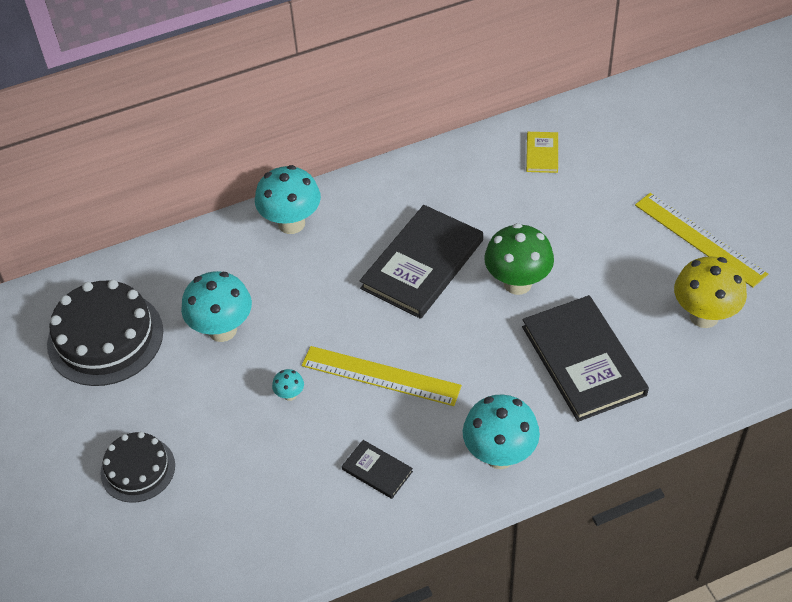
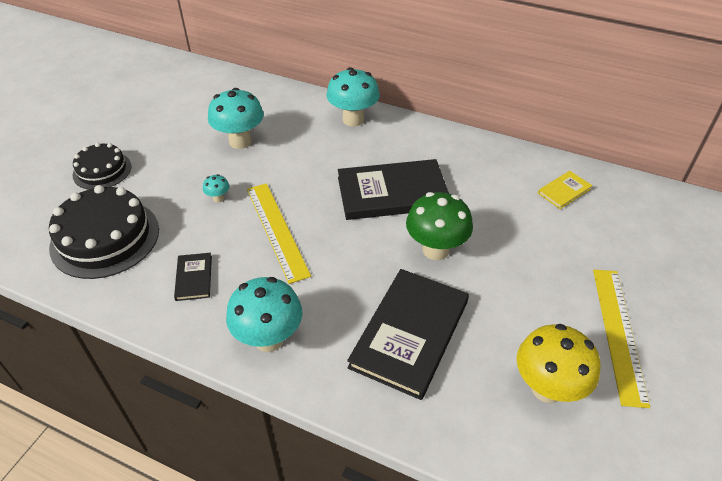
camera: 45 degrees right, 5 degrees down
(105, 338) = (188, 104): black cake -> black cake (105, 238)

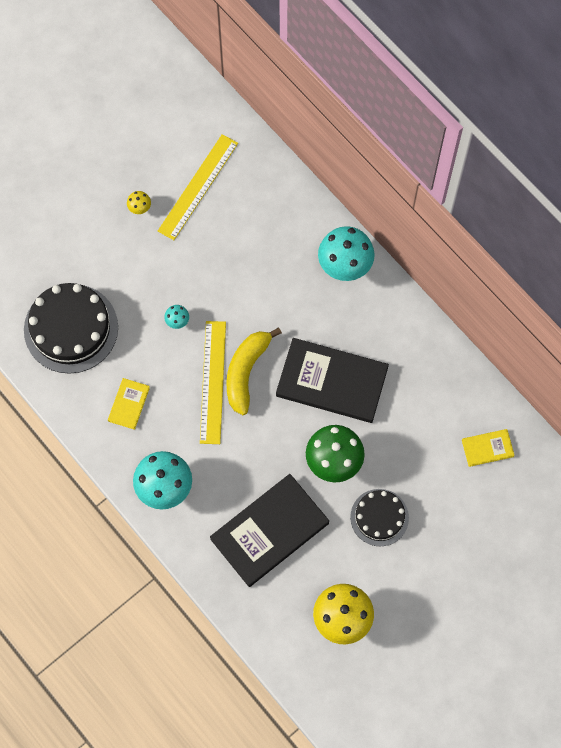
camera: 25 degrees right, 25 degrees up
(102, 170) = (87, 240): black cake -> black cake (379, 517)
(148, 137) = (140, 208): none -> yellow mushroom
(194, 278) = (128, 404): black book -> yellow book
(240, 141) = (223, 252): turquoise mushroom -> none
(306, 212) = (246, 372): none -> yellow banana
(618, 333) = (426, 602): yellow ruler -> yellow ruler (198, 187)

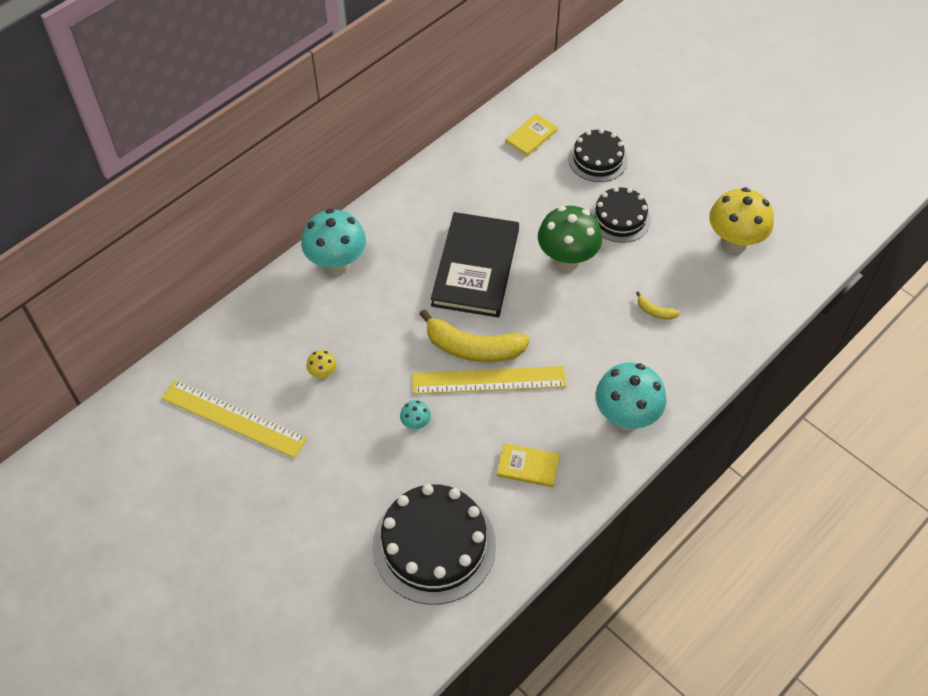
camera: 95 degrees left, 15 degrees down
(140, 208) = (263, 481): yellow mushroom -> yellow mushroom (323, 373)
(270, 531) = (655, 311): black book -> yellow banana
(454, 507) = (597, 159): none -> black cake
(487, 448) = (531, 136): yellow book -> yellow book turned 60 degrees clockwise

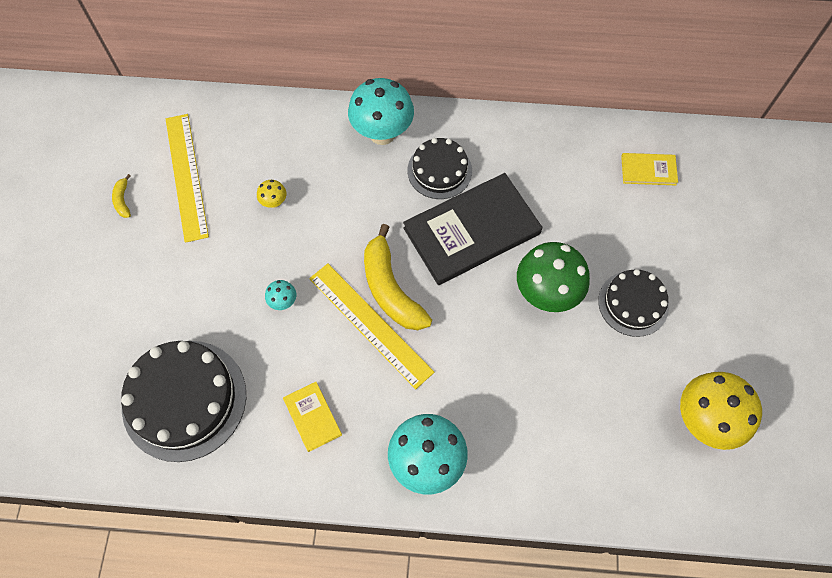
camera: 50 degrees right, 10 degrees up
(597, 159) = (679, 238): black cake -> black cake (439, 170)
(655, 311) = (560, 406): yellow banana -> yellow banana (123, 200)

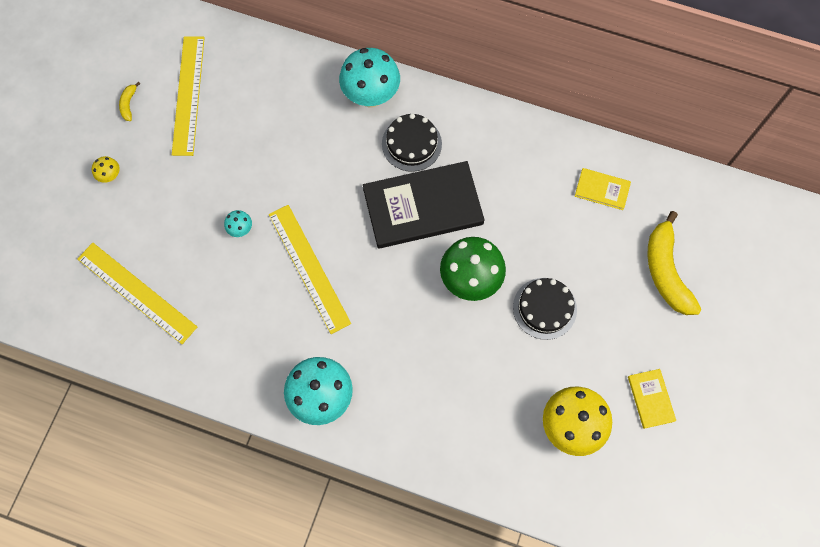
camera: 15 degrees right, 5 degrees up
(184, 399) = (137, 292): black cake -> yellow ruler
(274, 202) = (257, 138): yellow mushroom -> yellow mushroom (111, 176)
(312, 417) = (238, 335): yellow book -> yellow book (650, 399)
(390, 289) = (336, 241): yellow banana -> yellow banana (666, 271)

